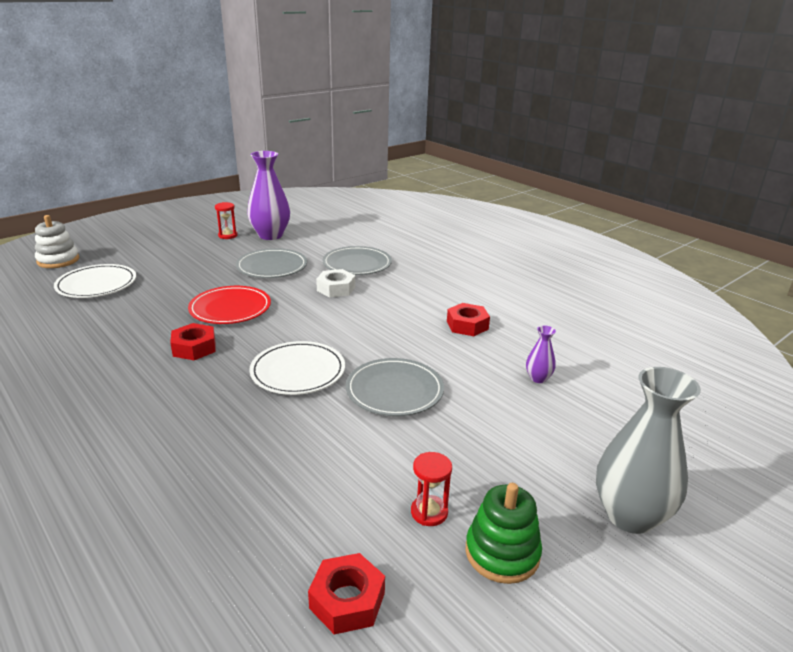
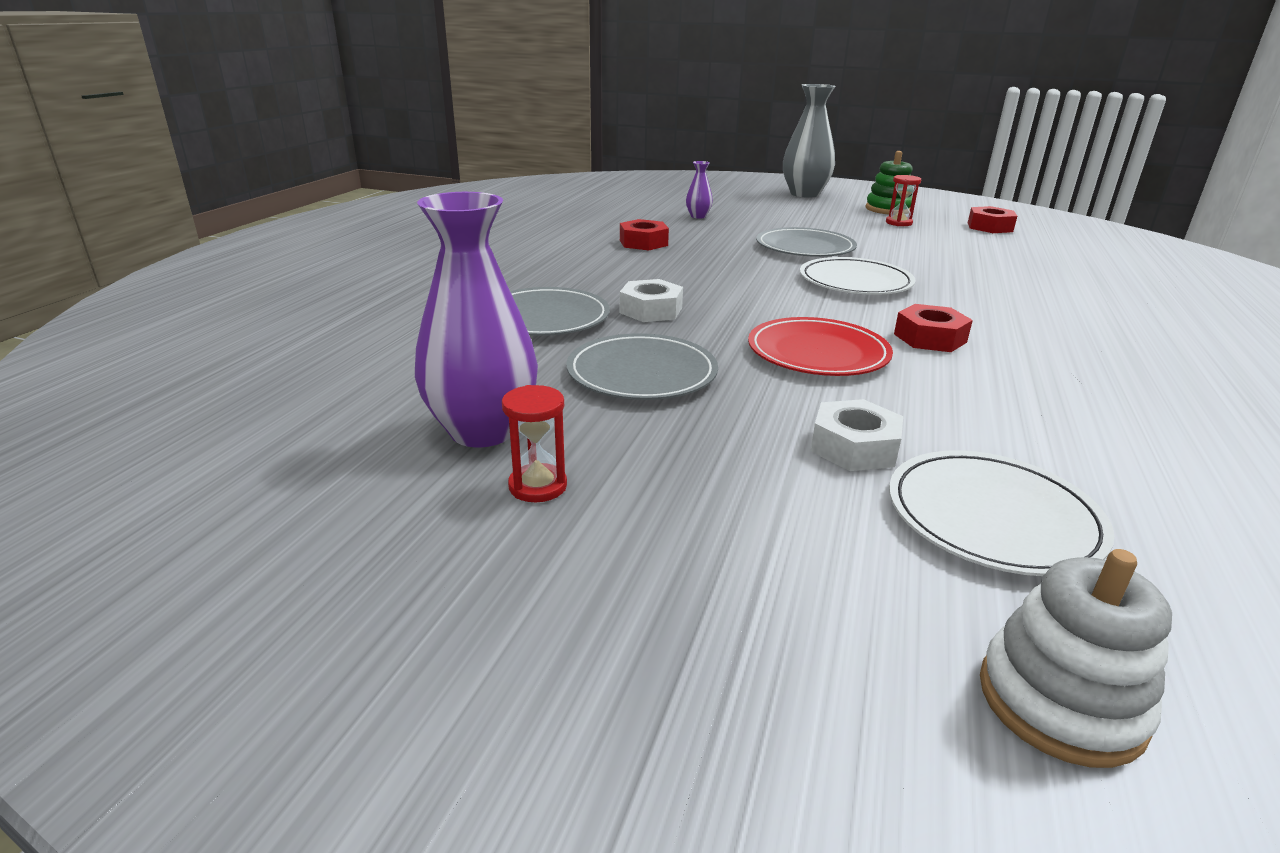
camera: 120 degrees left, 0 degrees up
(161, 282) = (854, 447): none -> white nut

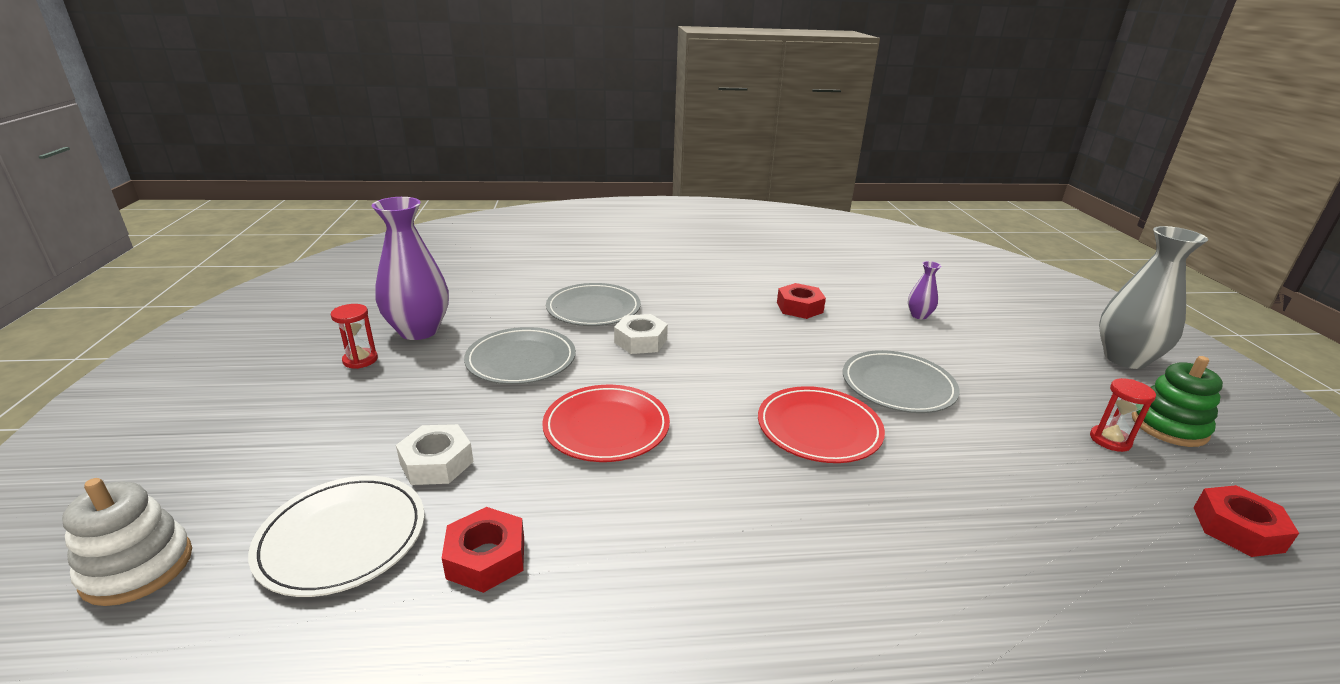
camera: 65 degrees right, 0 degrees up
(855, 282) = (819, 428): white plate -> red plate
(930, 338) = (692, 489): red nut -> red nut (486, 558)

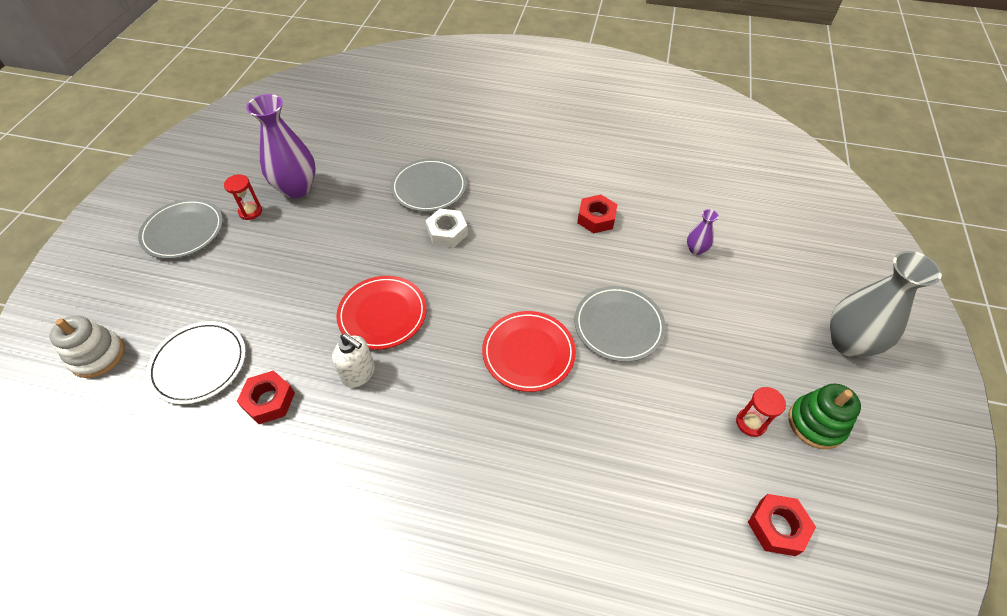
camera: 20 degrees right, 25 degrees up
(436, 463) = (267, 319): white nut -> none
(521, 360) = (354, 234): grey plate -> grey plate (183, 231)
(610, 494) = (359, 373): none -> white soap dispenser

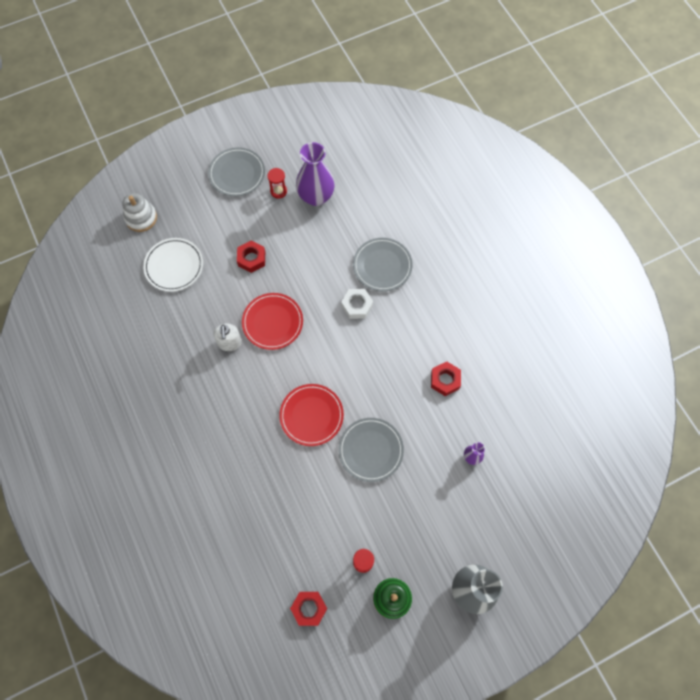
camera: 50 degrees right, 15 degrees up
(269, 401) = (182, 316): red nut -> red nut (251, 259)

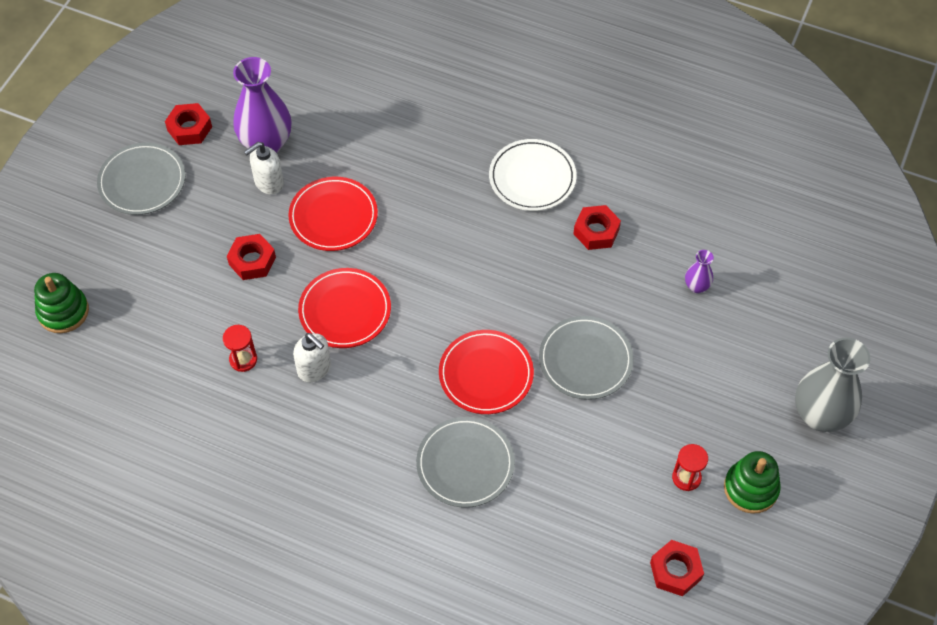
camera: 40 degrees left, 10 degrees down
(141, 218) = (63, 311): white stacking toy -> green stacking toy
(174, 266) = (161, 335): white plate -> white plate (532, 178)
(278, 191) = (214, 167): red hourglass -> red hourglass (243, 359)
(285, 160) = (189, 128): none -> red nut
(297, 220) = (268, 183): none -> white soap dispenser
(313, 264) = (333, 216): none -> red plate
(357, 306) = (426, 225): white nut -> none
(382, 266) = (415, 164): grey plate -> grey plate (465, 464)

